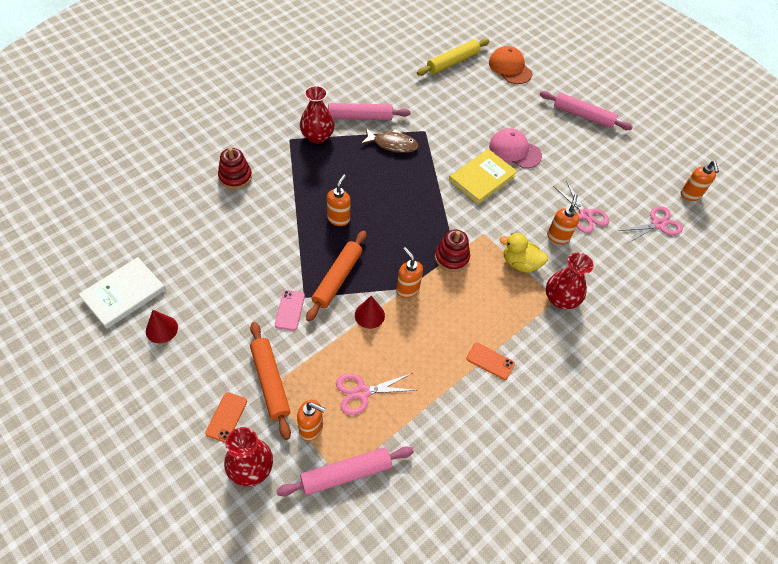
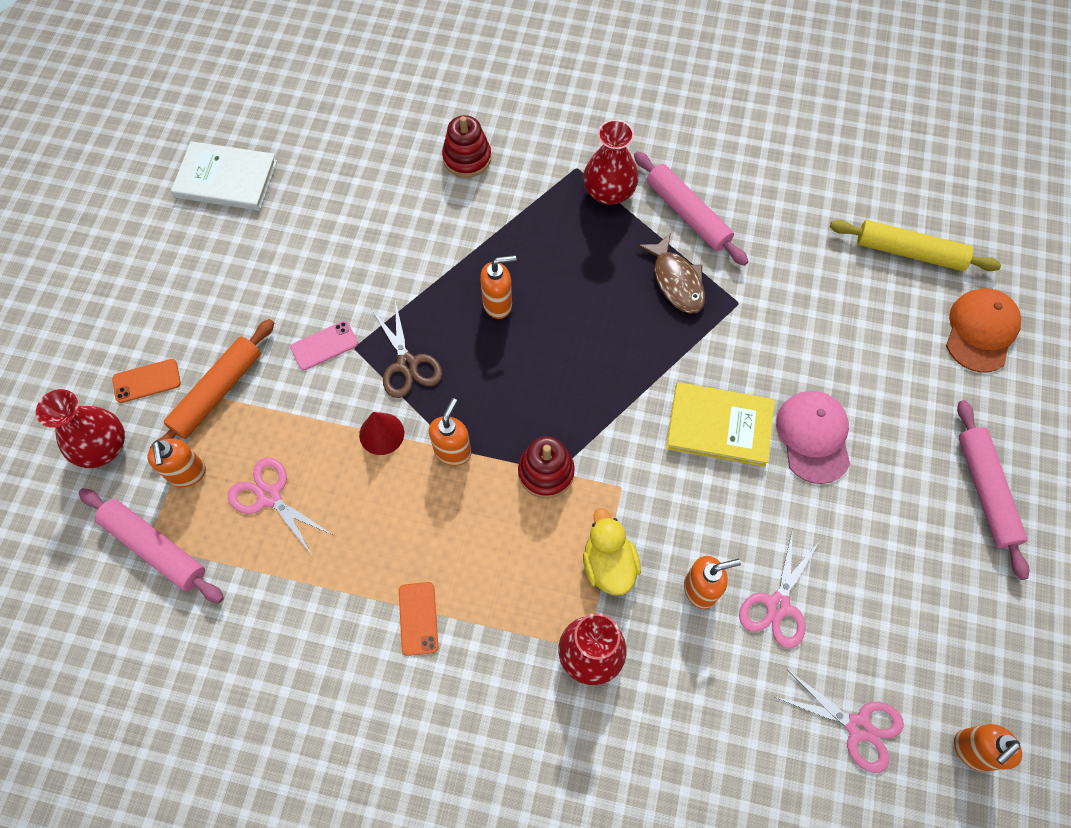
camera: 60 degrees right, 10 degrees up
(161, 329) = (209, 244): red cone -> none
(337, 279) = (407, 364): orange rolling pin -> brown scissors

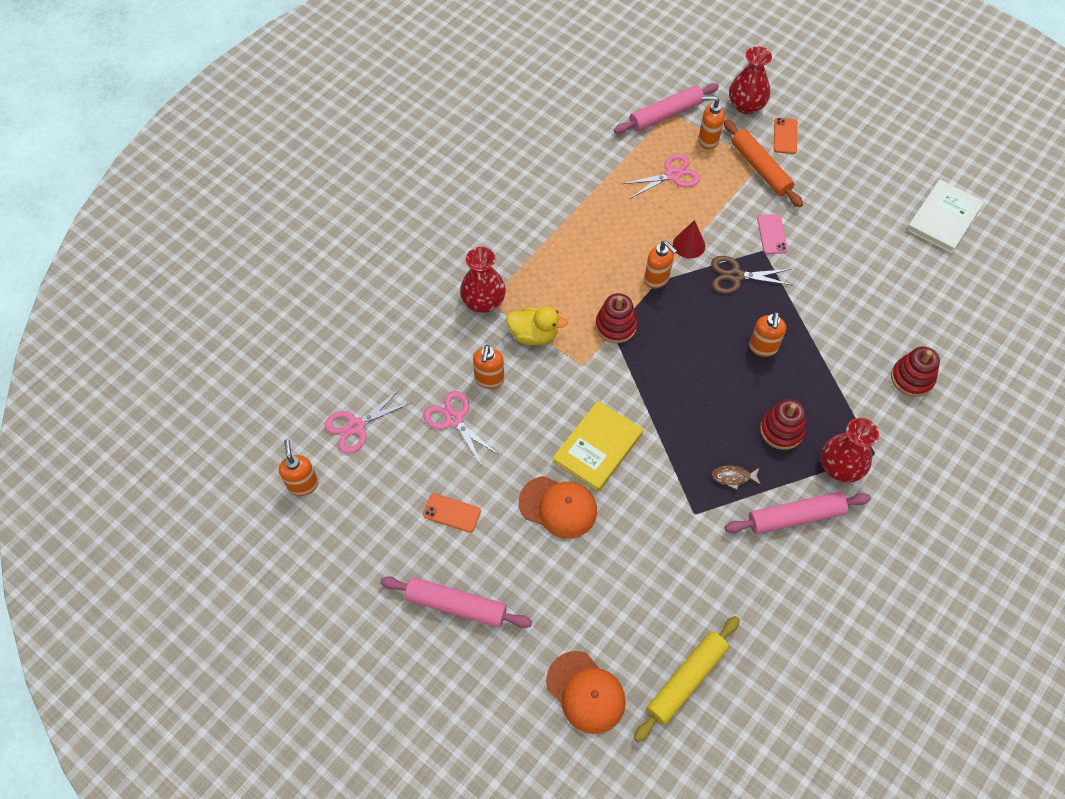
camera: 115 degrees right, 5 degrees down
(418, 618) = (554, 224): orange phone -> orange phone (452, 513)
(595, 255) = (781, 430): none -> red stacking toy
(676, 281) = (733, 477): brown fish -> brown fish, size x0.60
(813, 437) = (558, 507): pink cap -> orange cap

